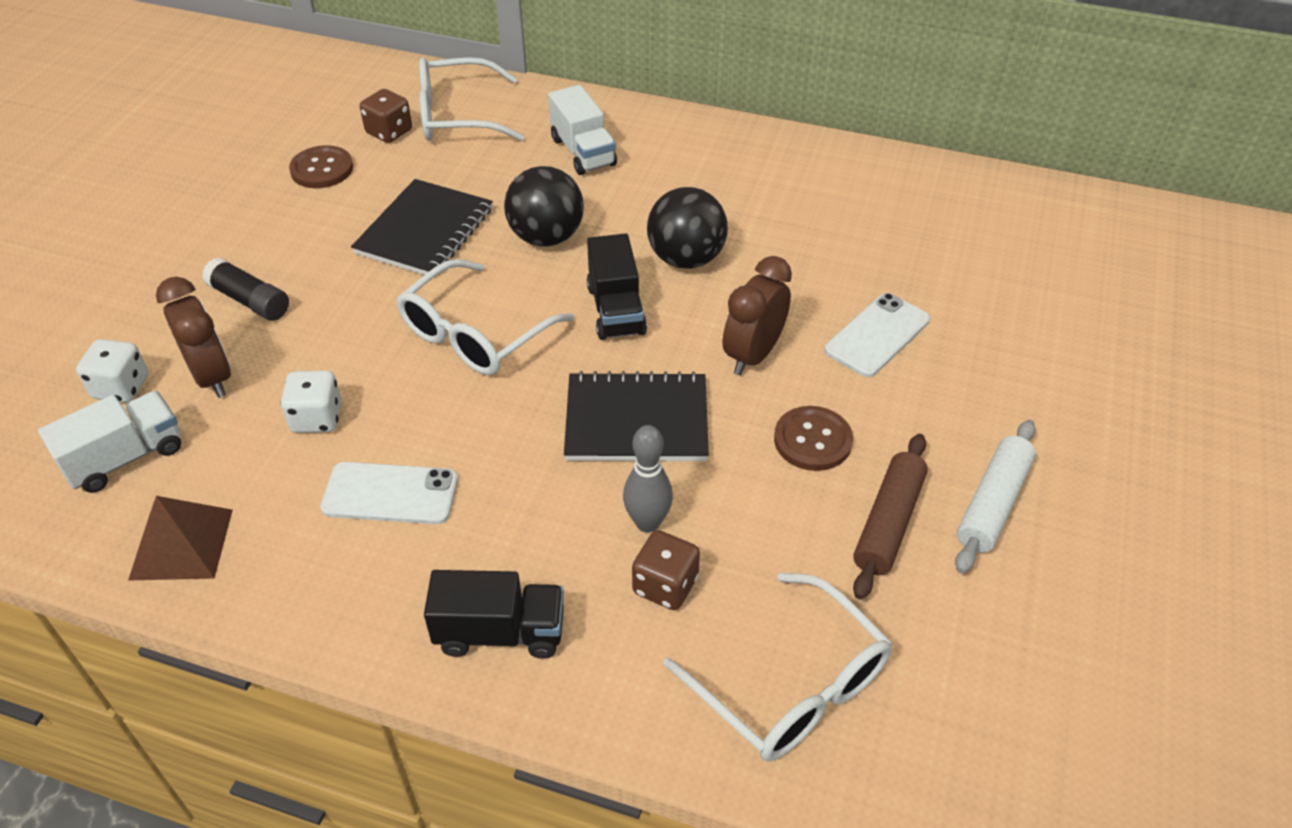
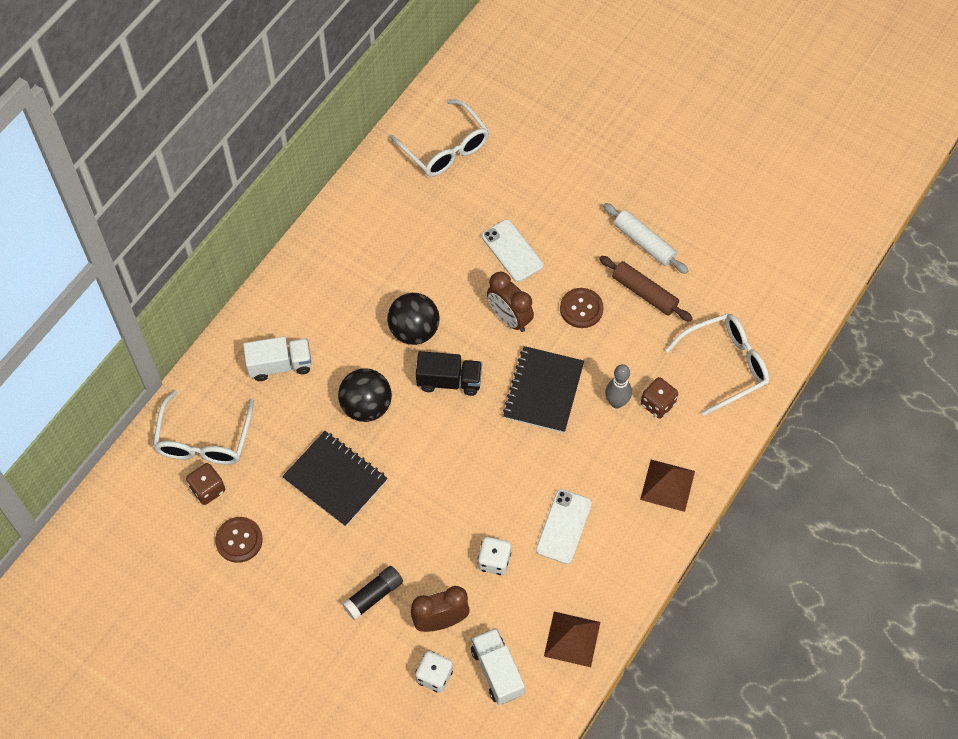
camera: 75 degrees left, 15 degrees up
(475, 334) = (447, 464): white glasses -> white glasses (445, 148)
(500, 632) = (667, 485): black truck -> brown pyramid

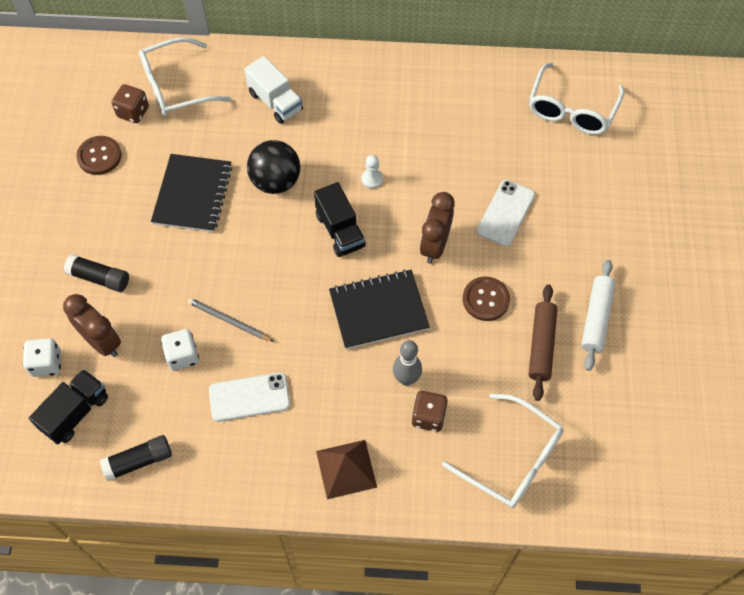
camera: 60 degrees right, 0 degrees up
(414, 330) = (372, 179): black ball -> white pawn
(483, 509) = (229, 321): none -> grey pencil
(497, 671) = (75, 413): white truck -> black truck
(572, 639) = (138, 461): brown pyramid -> black glue stick

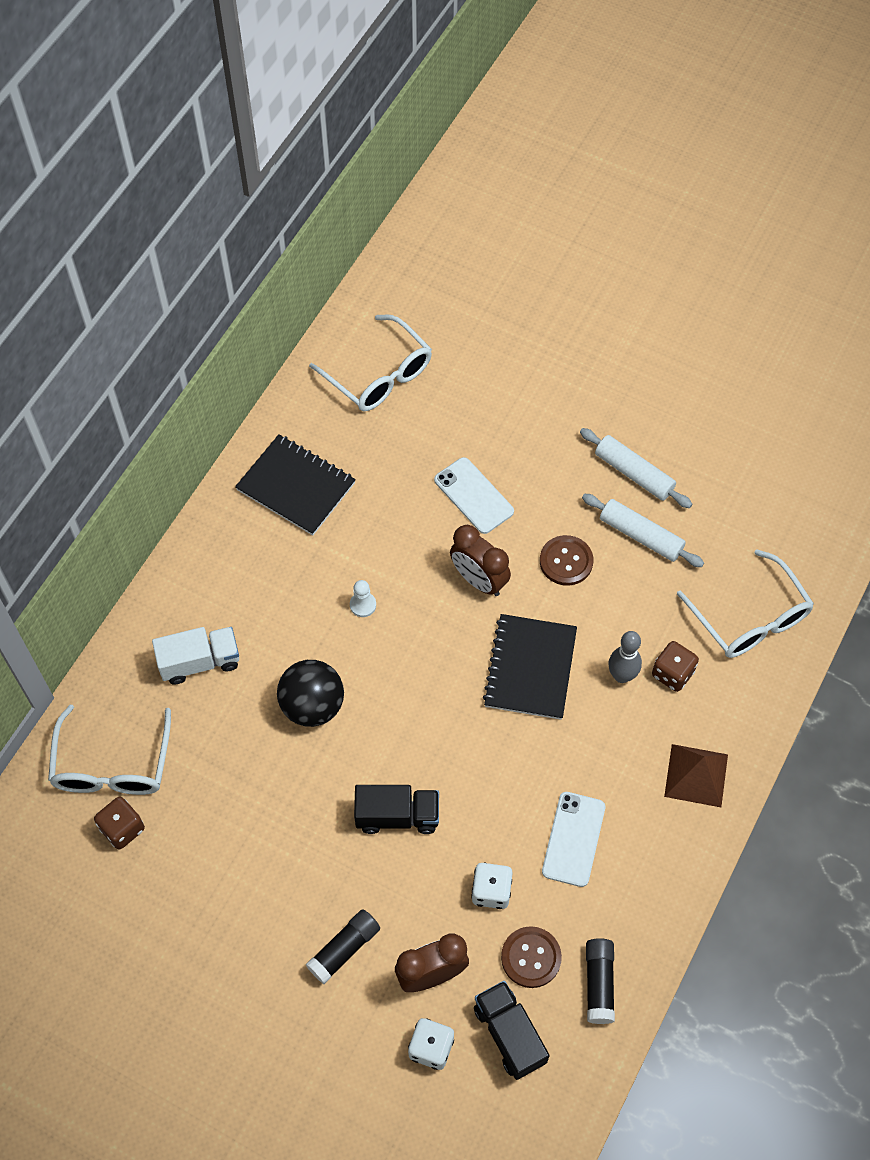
camera: 65 degrees left, 0 degrees up
(99, 156) = (167, 891): brown button -> brown button (531, 957)
(193, 194) = (282, 802): black notebook -> black notebook (296, 486)
(229, 321) = (471, 825): grey pencil -> none
(340, 230) = (412, 665): black truck -> black truck (397, 816)
(512, 459) = (750, 618): white glasses -> white glasses turned 90 degrees clockwise
(541, 345) = (641, 535): brown rolling pin -> white rolling pin

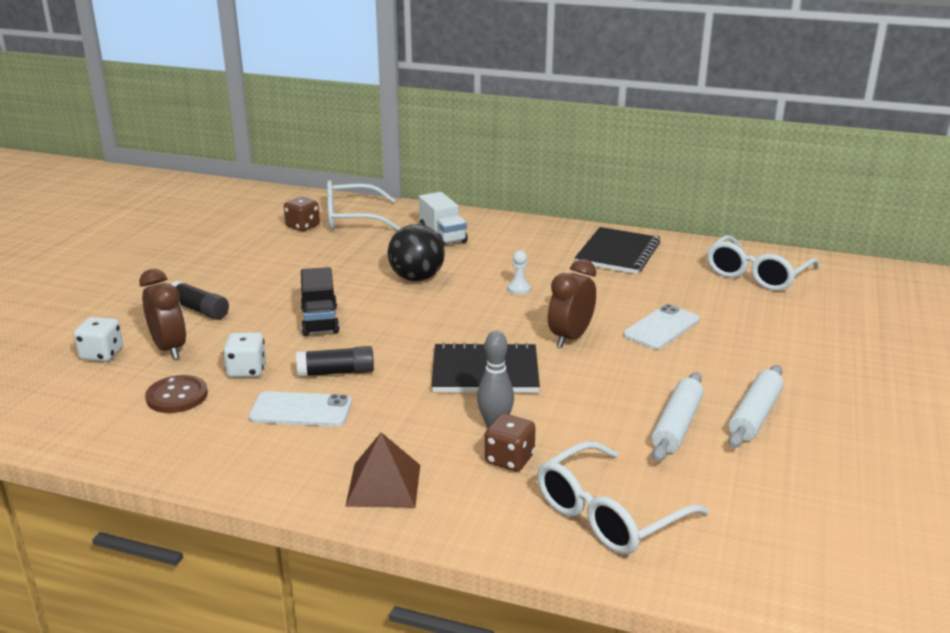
camera: 80 degrees right, 35 degrees down
(509, 1034) = (103, 391): black truck -> none
(566, 561) = (617, 382): brown button -> none
(599, 983) = (142, 437): black glue stick -> black glue stick (336, 372)

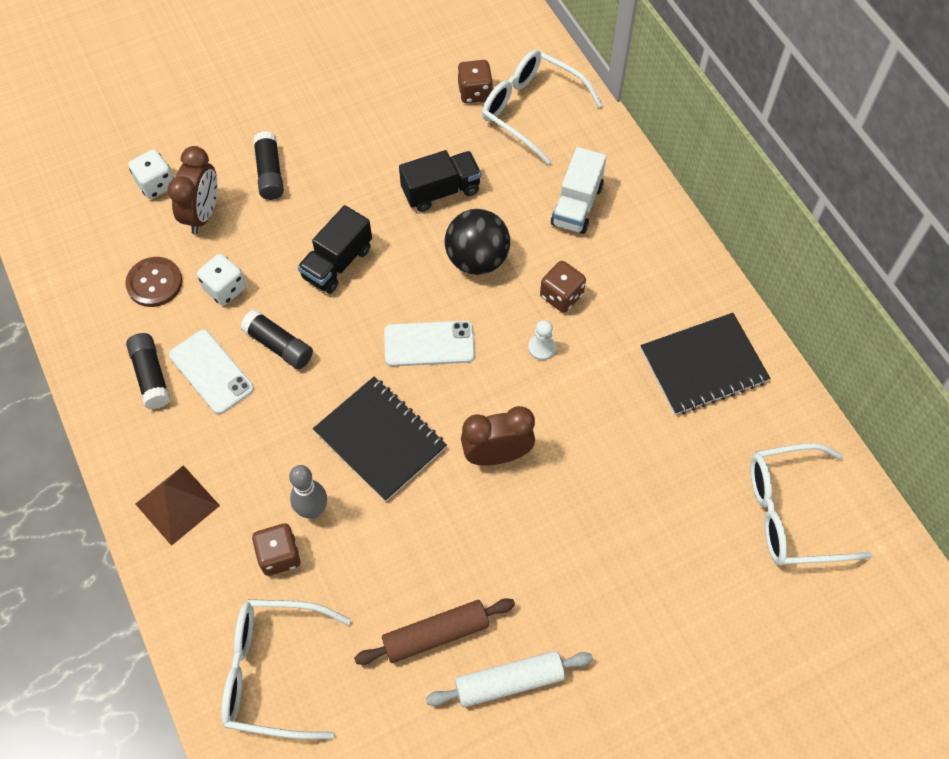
camera: 45 degrees right, 35 degrees up
(249, 438) = (151, 376): none -> black glue stick
(345, 266) = (441, 191): none -> black truck
(494, 267) = (561, 296): none -> brown dice
(661, 328) = (589, 509): white phone -> white phone (429, 344)
(677, 425) = (436, 635): white rolling pin -> brown rolling pin

